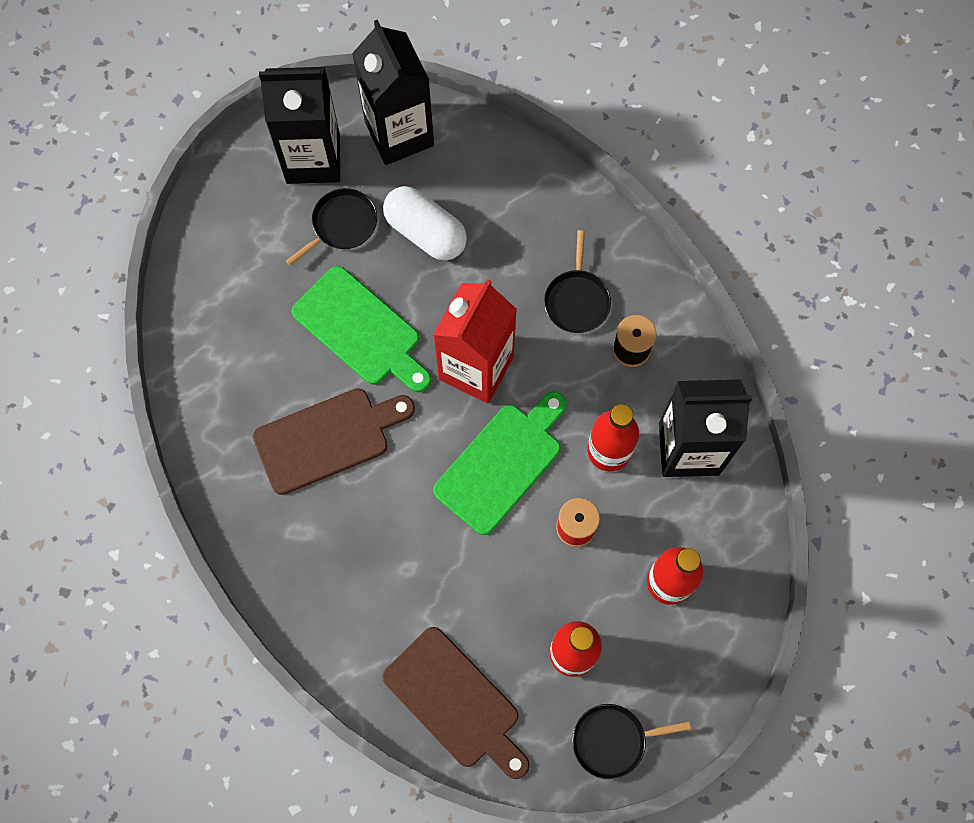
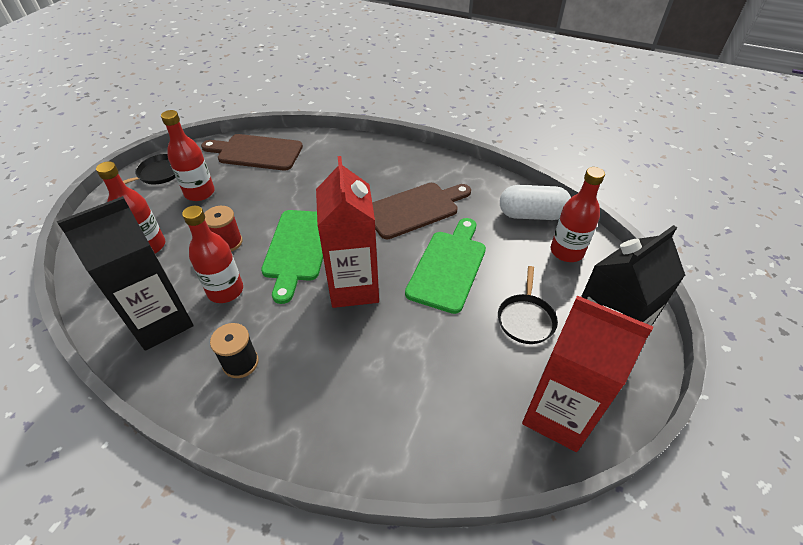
camera: 145 degrees right, 25 degrees down
(223, 268) = (566, 251): none -> red bottle
(328, 438) = (415, 209): brown cutting board -> brown cutting board turned 150 degrees counterclockwise
(361, 330) = (448, 267): green cutting board -> green cutting board turned 105 degrees clockwise
(399, 134) = (558, 415): black carton -> red carton
(425, 232) = (463, 351): white capsule -> white capsule (532, 215)
(577, 300) = (307, 372): black pan -> none

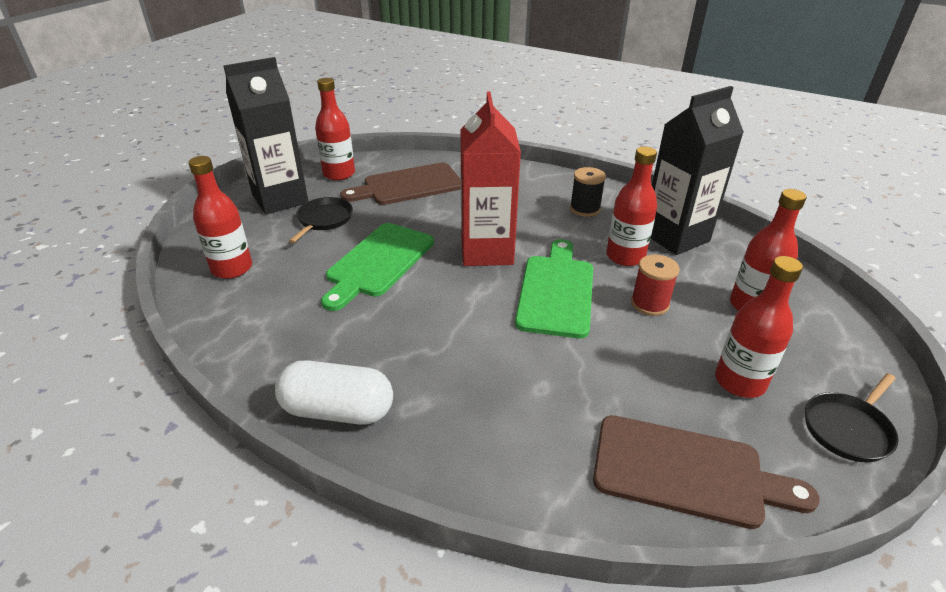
camera: 175 degrees left, 10 degrees down
(415, 209) = (395, 331): brown cutting board -> brown cutting board (408, 185)
(532, 215) = (235, 312): white capsule -> white capsule (337, 410)
(558, 415) = (339, 174): red carton -> red bottle

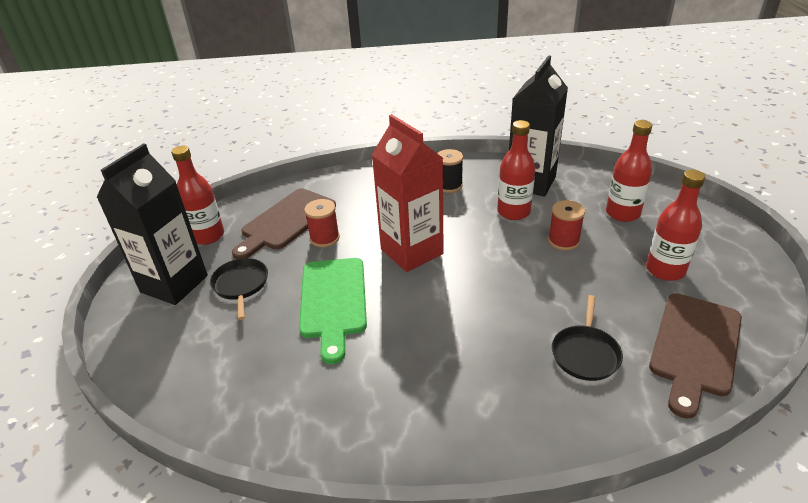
camera: 30 degrees left, 0 degrees up
(232, 268) = (200, 371): red bottle -> none
(337, 410) = (434, 441): white capsule -> none
(425, 210) = (324, 238): none -> red spool
(556, 291) = (494, 261): green cutting board -> none
(686, 472) = (695, 347): brown cutting board -> brown cutting board turned 135 degrees clockwise
(848, 428) = (744, 270): black pan -> black pan (585, 353)

